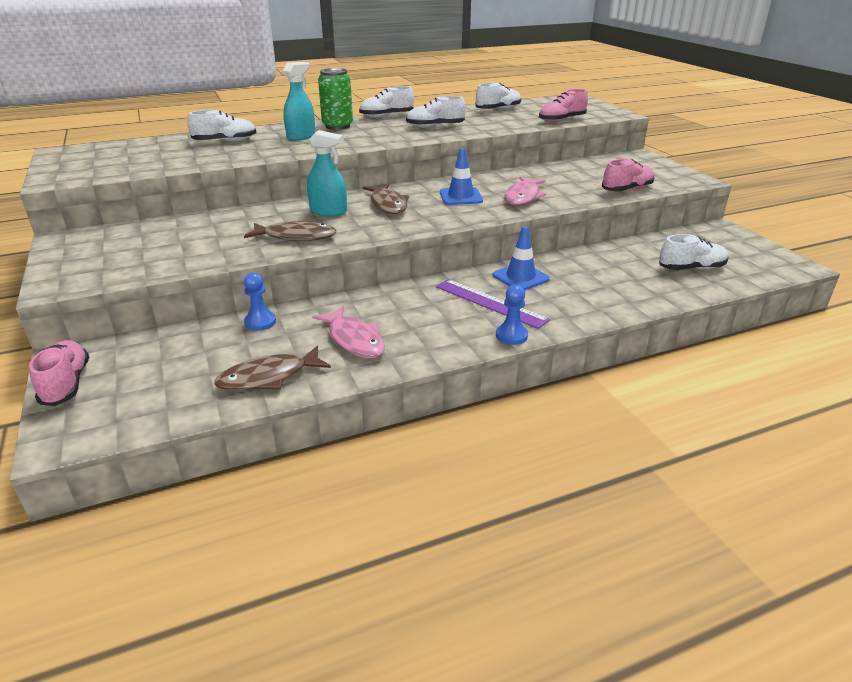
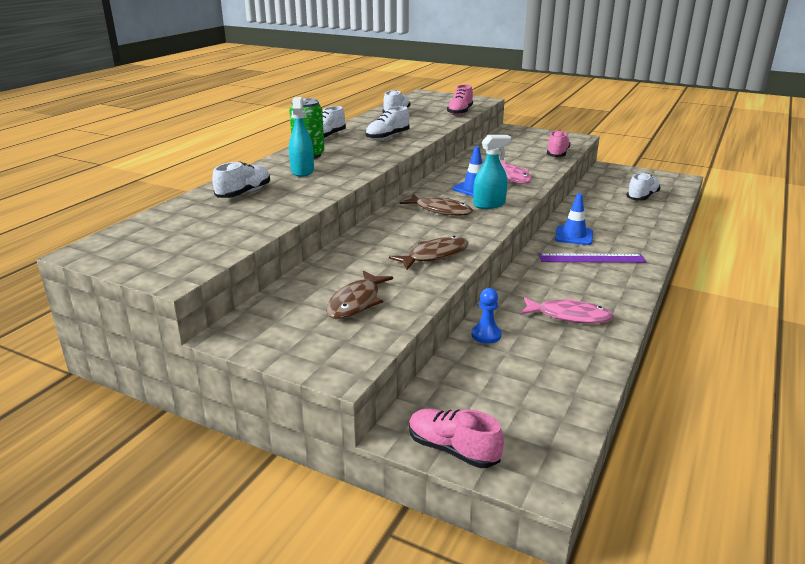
camera: 40 degrees left, 5 degrees down
(269, 377) = (575, 365): brown fish -> brown fish (356, 302)
(328, 211) = (410, 229): turquoise spray bottle -> turquoise spray bottle (489, 204)
(511, 336) = (642, 272): blue pawn -> none

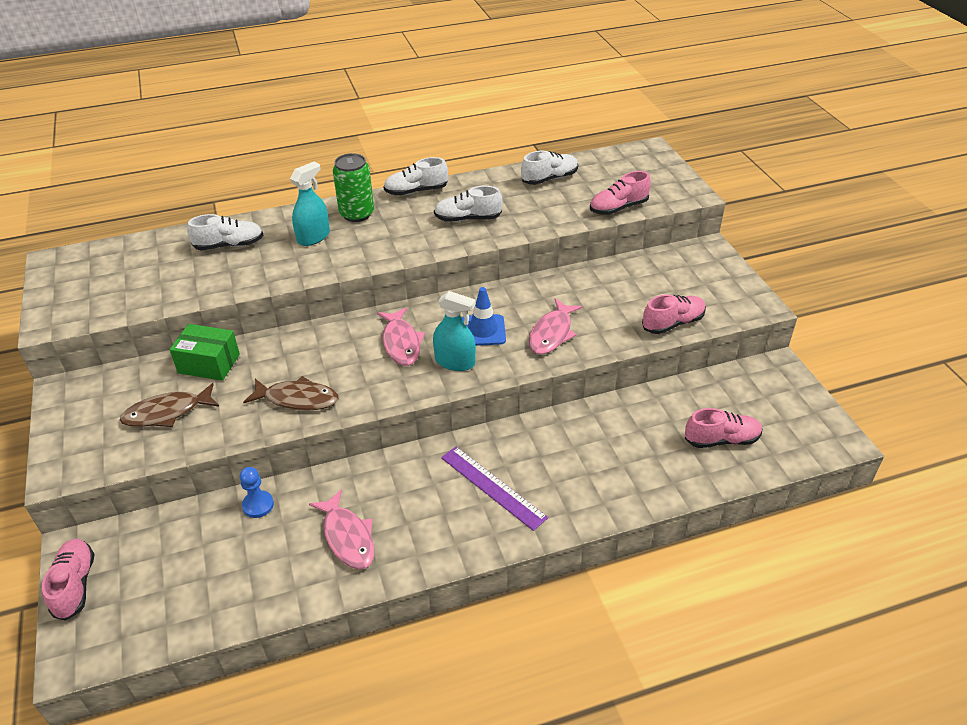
camera: 45 degrees right, 15 degrees up
(330, 269) = (209, 363): none -> green box
(440, 210) = (401, 343): brown fish -> pink fish
(574, 236) = (533, 446): blue traffic cone -> none
(642, 197) = (721, 440): white shoe -> pink shoe

